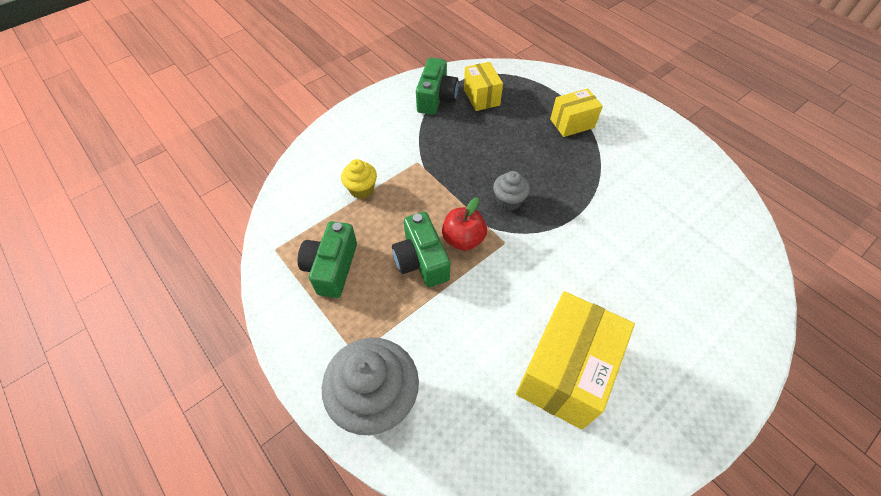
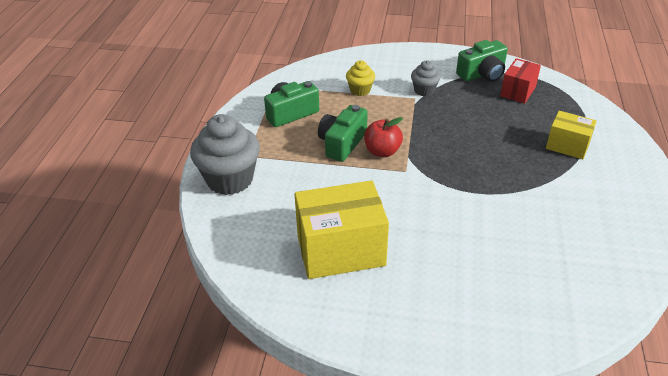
camera: 50 degrees right, 15 degrees down
(481, 97) = (518, 91): yellow box -> red box
(508, 201) = (443, 154): grey cupcake -> grey cupcake (424, 90)

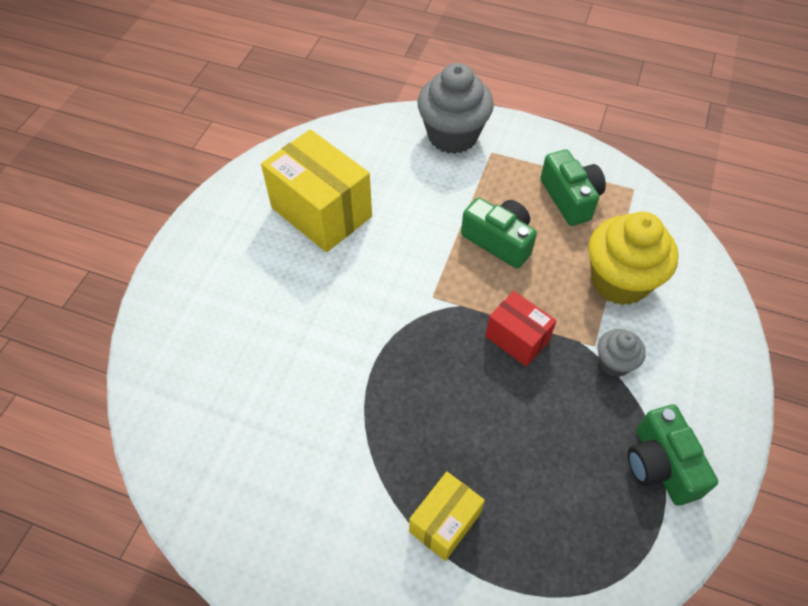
camera: 100 degrees right, 15 degrees up
(340, 250) = (321, 212): yellow box -> yellow box turned 45 degrees counterclockwise
(360, 90) = (619, 281): yellow cupcake -> yellow cupcake, size x1.95
(382, 151) = (475, 279): red apple -> none
(518, 91) = (603, 505): red box -> red box (517, 338)

